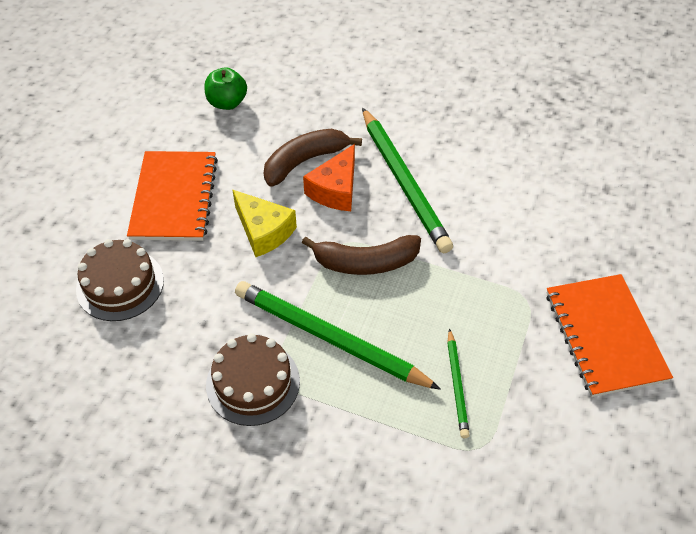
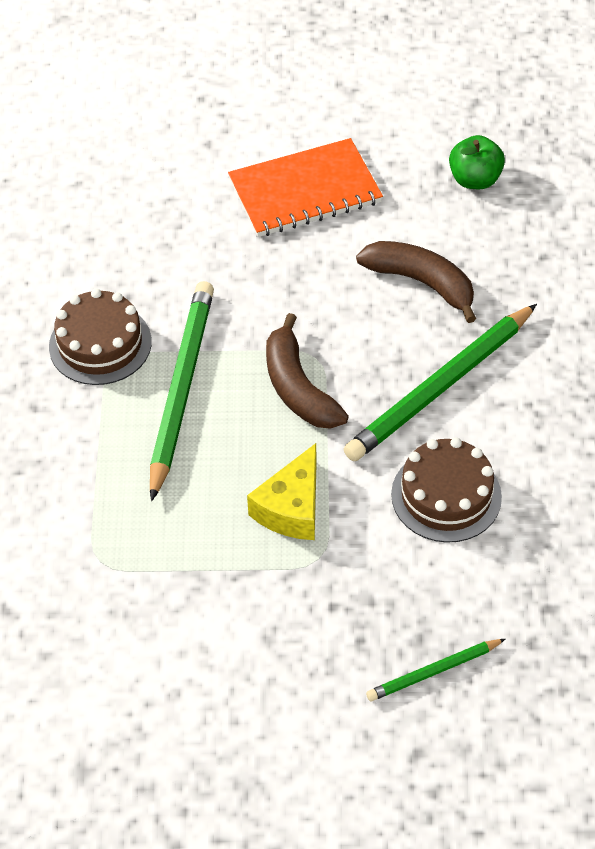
camera: 70 degrees right, 0 degrees up
(120, 284) = (171, 196): brown cake -> brown cake (446, 495)
(263, 231) = (297, 283): yellow cheese -> yellow cheese (291, 508)
(335, 189) = (393, 325): orange cheese -> none
(457, 385) = (169, 519): green pencil -> green pencil (433, 671)
(605, 336) = (300, 651): orange notebook -> none

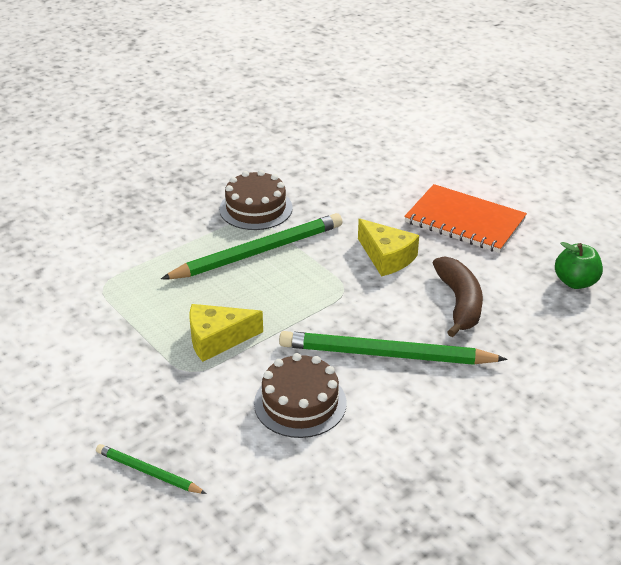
camera: 50 degrees right, 15 degrees down
(298, 387) = (312, 295): brown banana -> none
(299, 290) = (386, 257): none -> yellow cheese

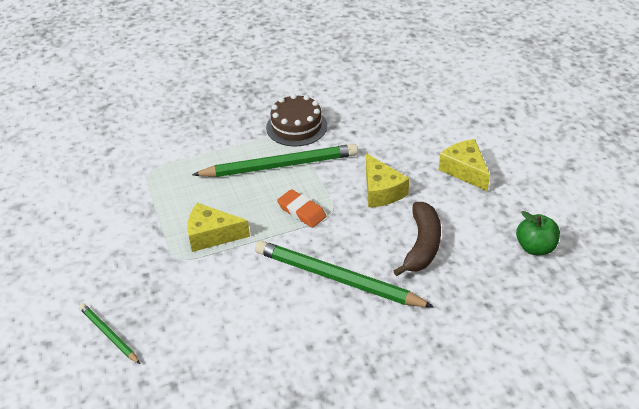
camera: 20 degrees right, 5 degrees up
(300, 403) = (248, 305): brown cake -> none
(309, 294) = (301, 211): none -> orange eraser
(464, 221) = (465, 170): orange notebook -> yellow cheese

